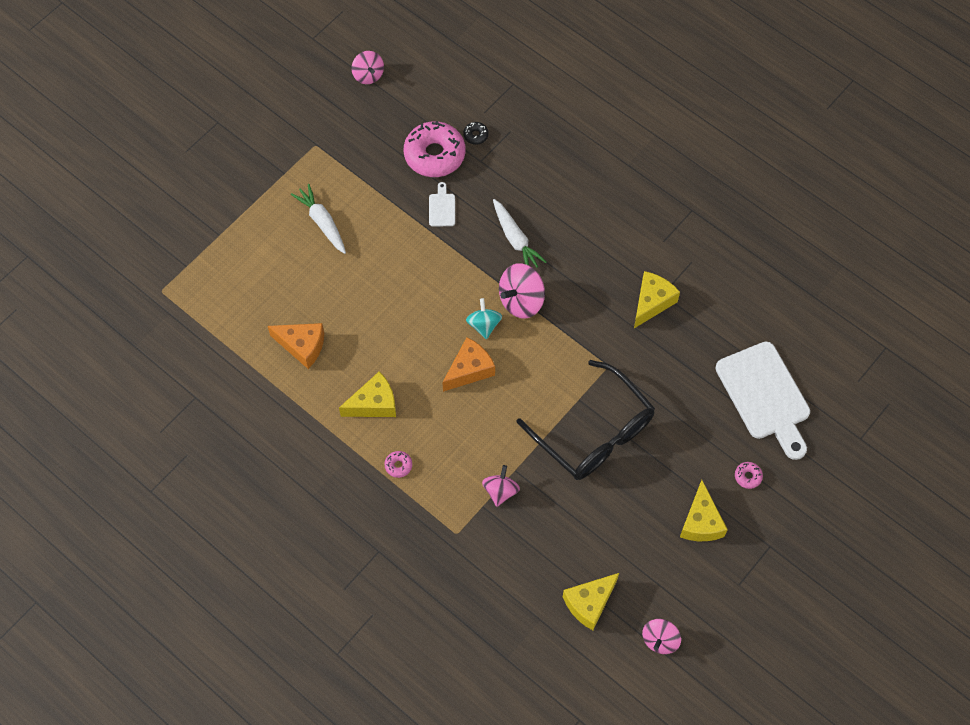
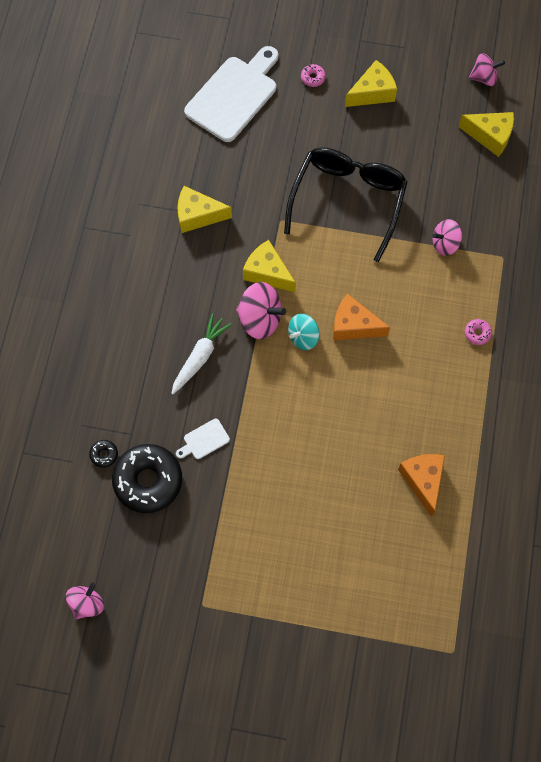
camera: 120 degrees left, 5 degrees up
(322, 222) = (285, 543): white carrot -> none
(374, 404) = (436, 385): yellow cheese -> yellow cheese (267, 272)
(434, 155) = (148, 481): pink donut -> black donut

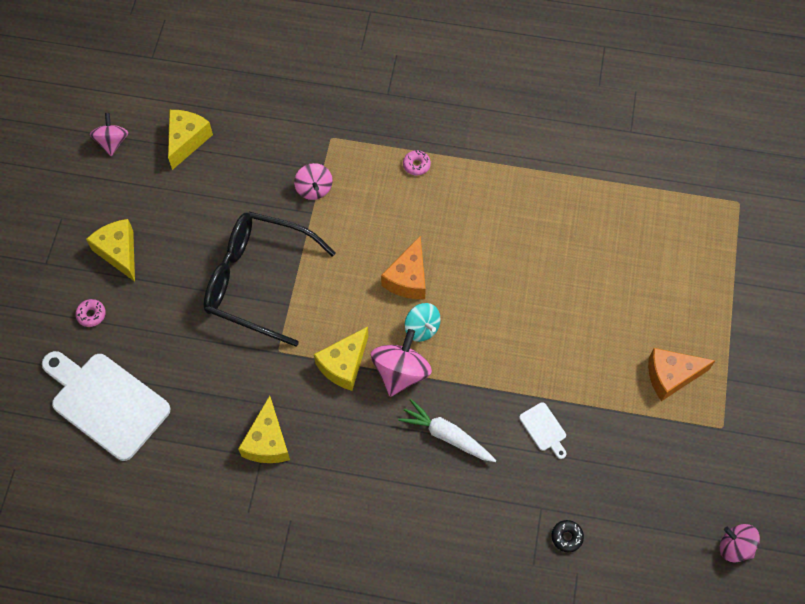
camera: 90 degrees left, 5 degrees down
(148, 481) = (593, 487): black donut -> none
(423, 480) = (574, 220): orange cheese -> orange cheese (671, 376)

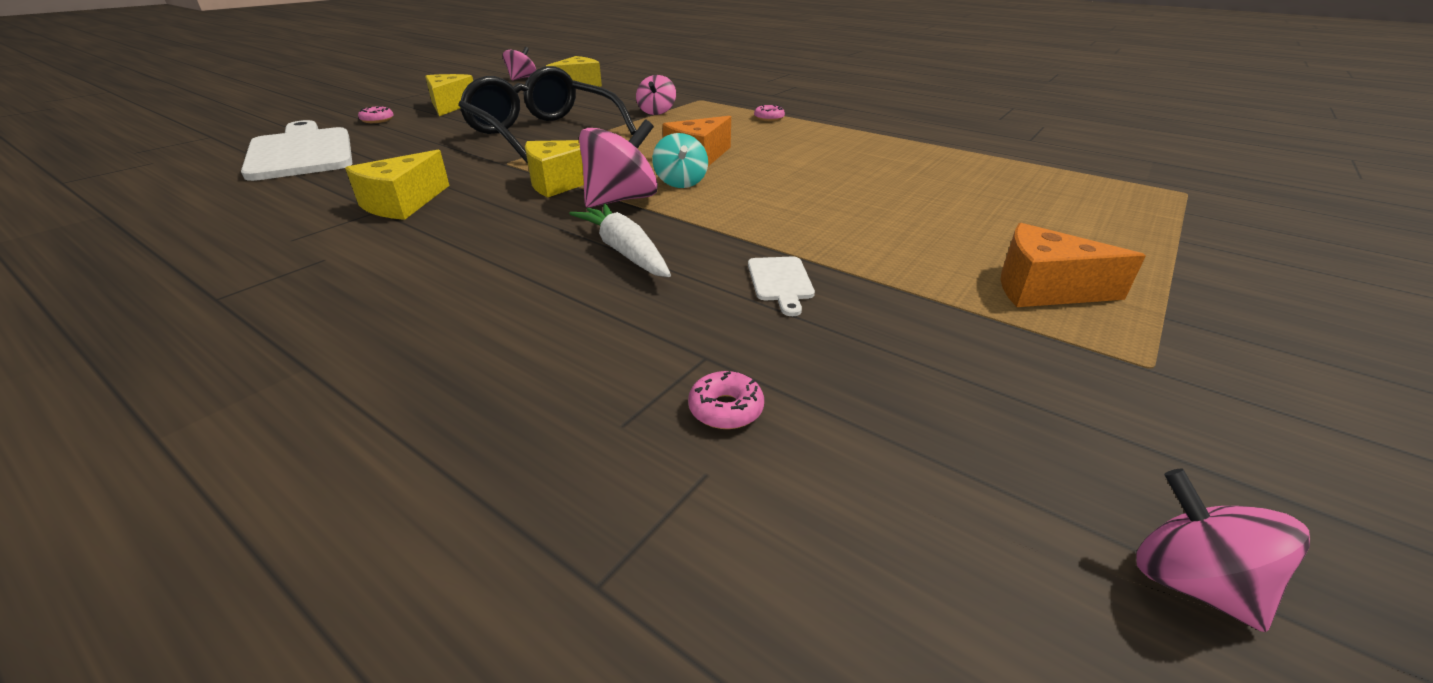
camera: 25 degrees right, 30 degrees down
(566, 537) = (726, 409): black donut -> pink donut

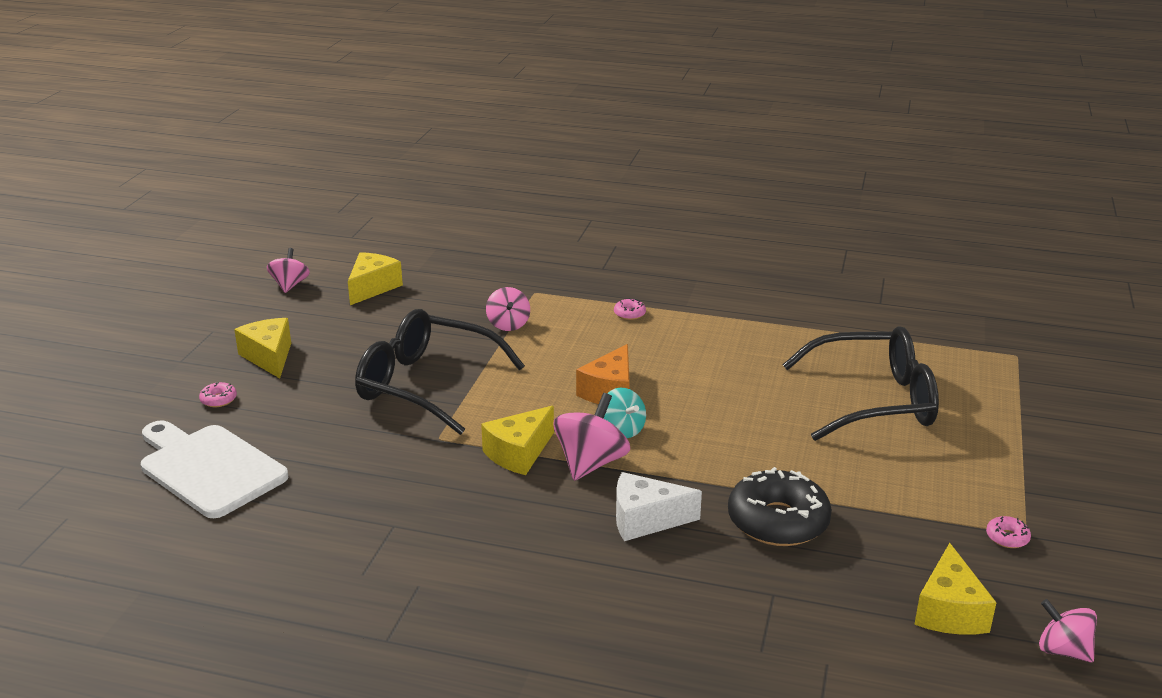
camera: 20 degrees left, 5 degrees down
(402, 203) = (405, 512): yellow cheese -> yellow cheese (949, 611)
(624, 251) = (645, 520): white carrot -> white cheese
(726, 409) = (810, 625): pink donut -> pink donut (1007, 538)
(780, 282) = (778, 521): white cutting board -> black donut
(980, 201) = (873, 401): none -> black glasses
(1043, 289) = (948, 485): orange cheese -> none

